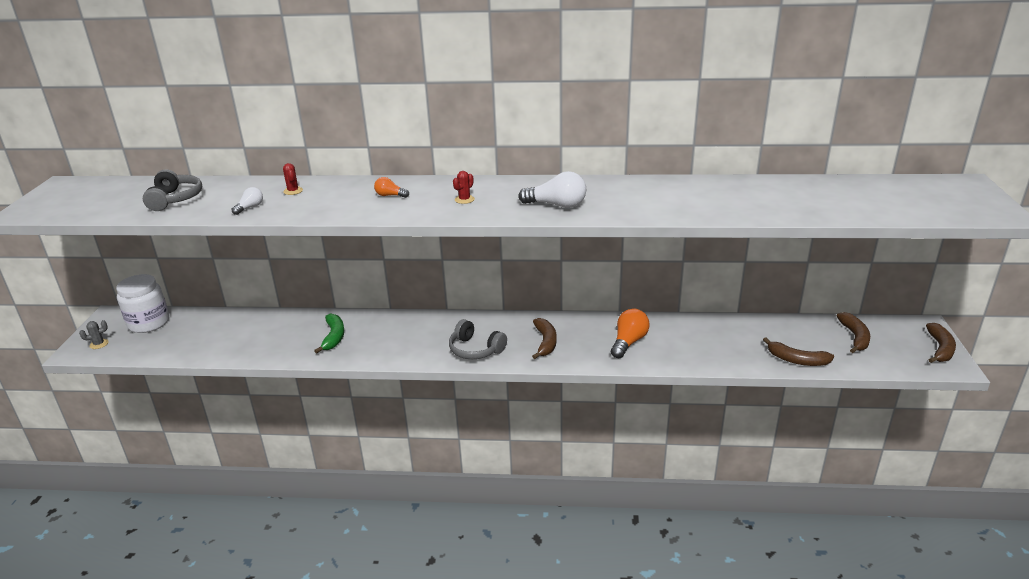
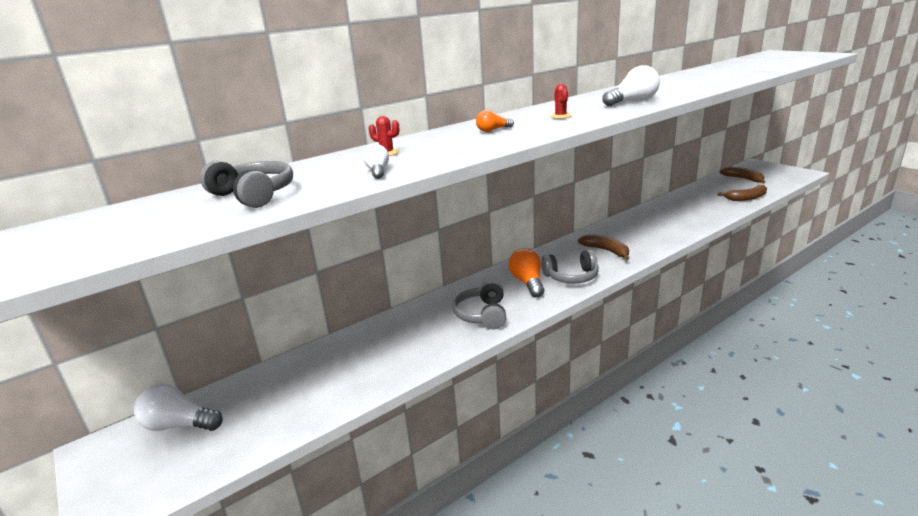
camera: 40 degrees left, 5 degrees down
(99, 344) = (135, 485): grey cactus -> none
(149, 323) = (179, 425): white jar -> white light bulb
(334, 337) = (437, 326): green banana -> none
(369, 344) = (482, 314): none -> grey headphones
(628, 342) = (652, 228): orange light bulb -> orange light bulb (527, 283)
(940, 349) = (783, 169): brown banana -> none

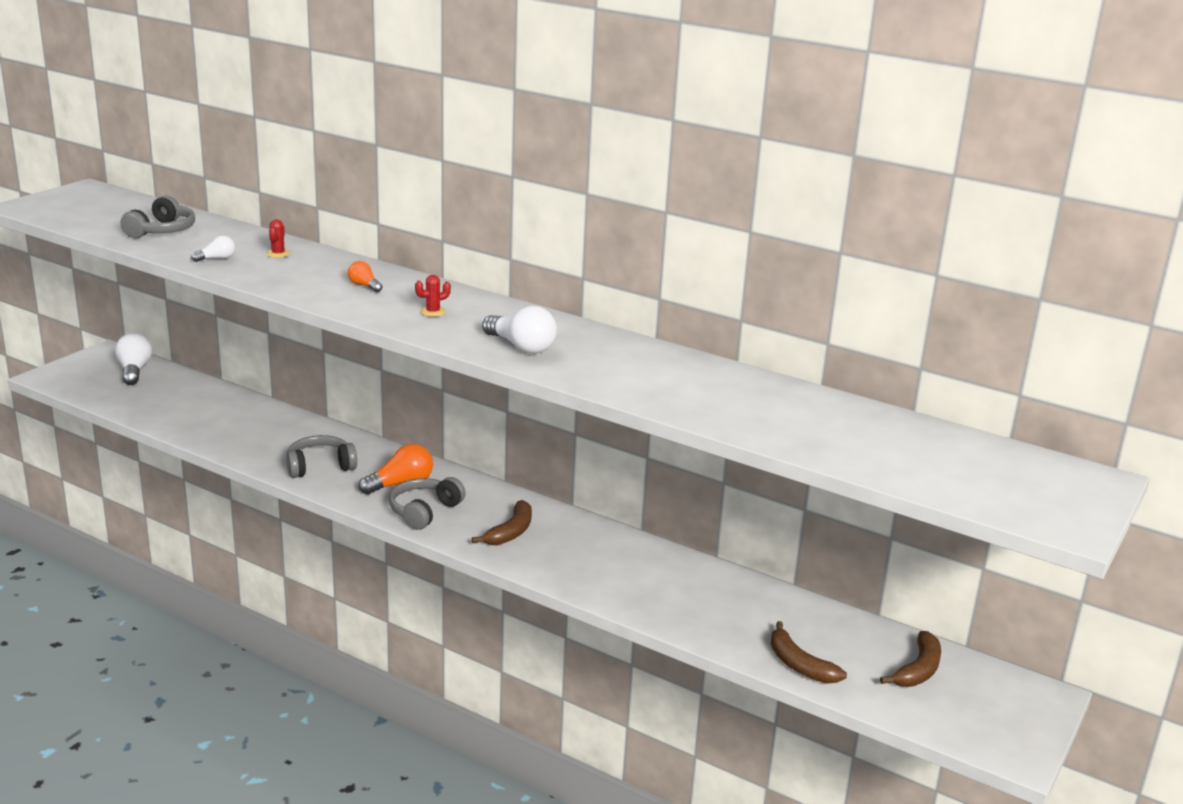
camera: 65 degrees right, 0 degrees up
(571, 277) = (424, 511): grey headphones -> grey headphones turned 60 degrees clockwise

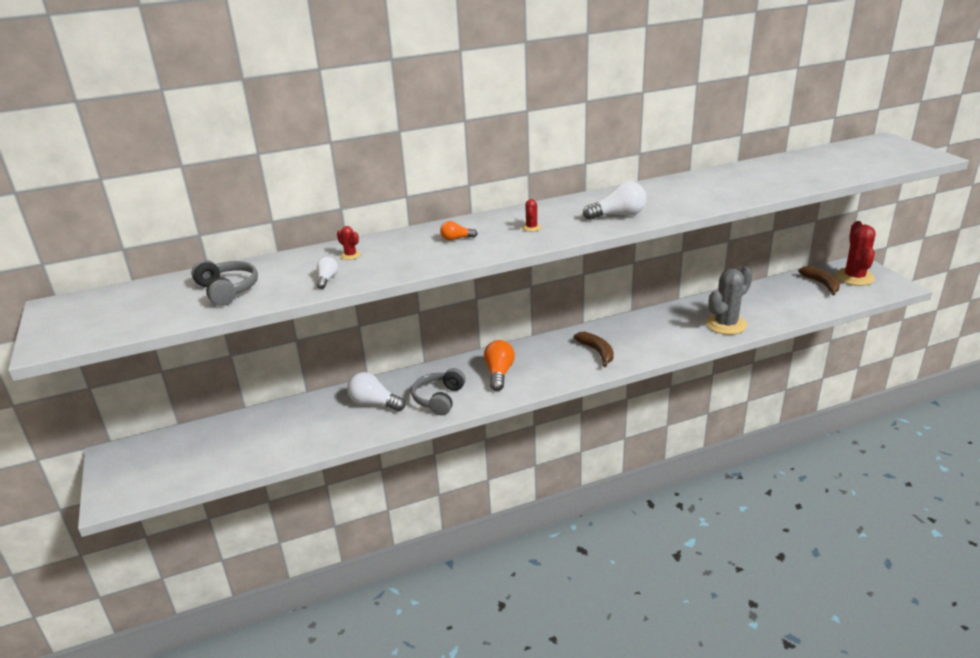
camera: 50 degrees left, 5 degrees up
(134, 371) = (170, 448): white light bulb -> white light bulb (374, 403)
(424, 511) = (543, 375): grey headphones -> none
(686, 609) = (726, 324): none -> grey cactus
(799, 665) = (799, 311): brown banana -> none
(986, 699) = (854, 277): none -> red cactus

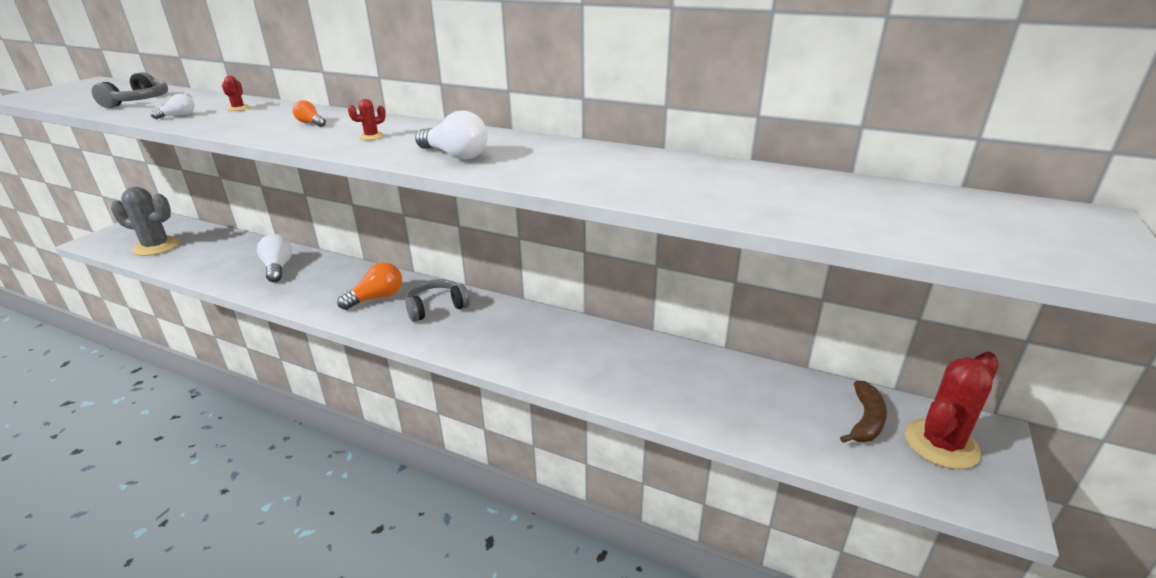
camera: 45 degrees right, 0 degrees up
(439, 399) = (308, 290): grey headphones -> grey headphones (436, 307)
(597, 352) = (472, 329): brown banana -> none
(726, 324) = (638, 385): grey cactus -> grey cactus (156, 246)

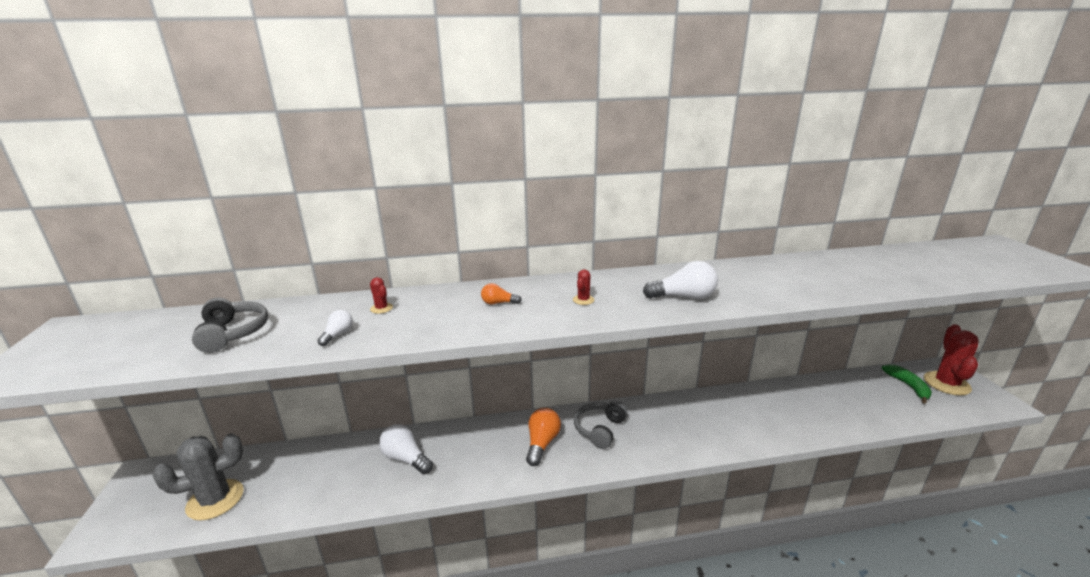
camera: 35 degrees left, 5 degrees down
(865, 420) = (908, 386): brown banana -> green banana

